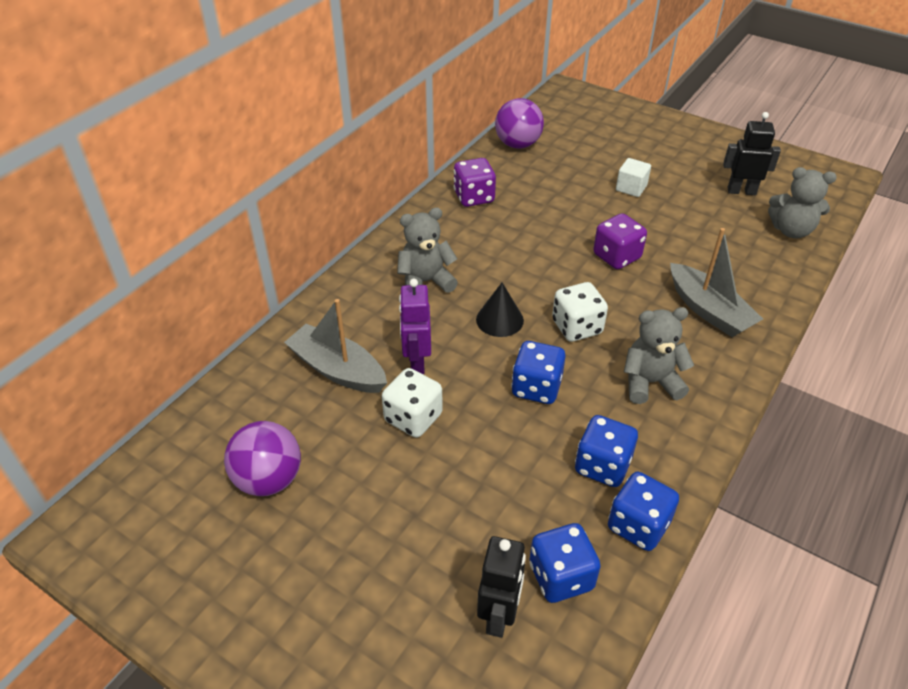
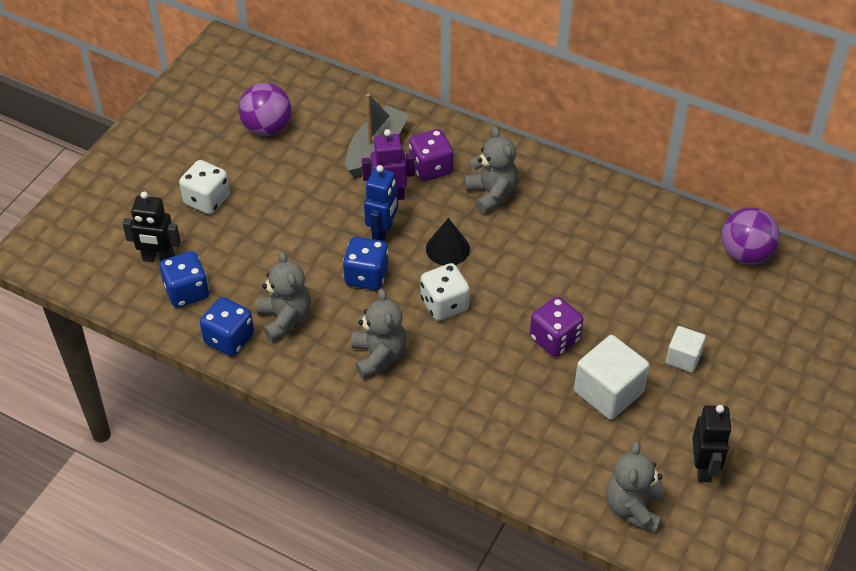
camera: 85 degrees right, 5 degrees up
(413, 418) = (328, 200): white dice -> white dice (207, 200)
(472, 370) = (382, 232): none -> blue robot
(474, 197) = (632, 221): purple dice -> purple dice (431, 168)
(602, 466) = (285, 319): blue dice -> grey teddy bear
(673, 231) = (608, 392): none -> white cube
(708, 310) = (481, 411): grey boat -> none

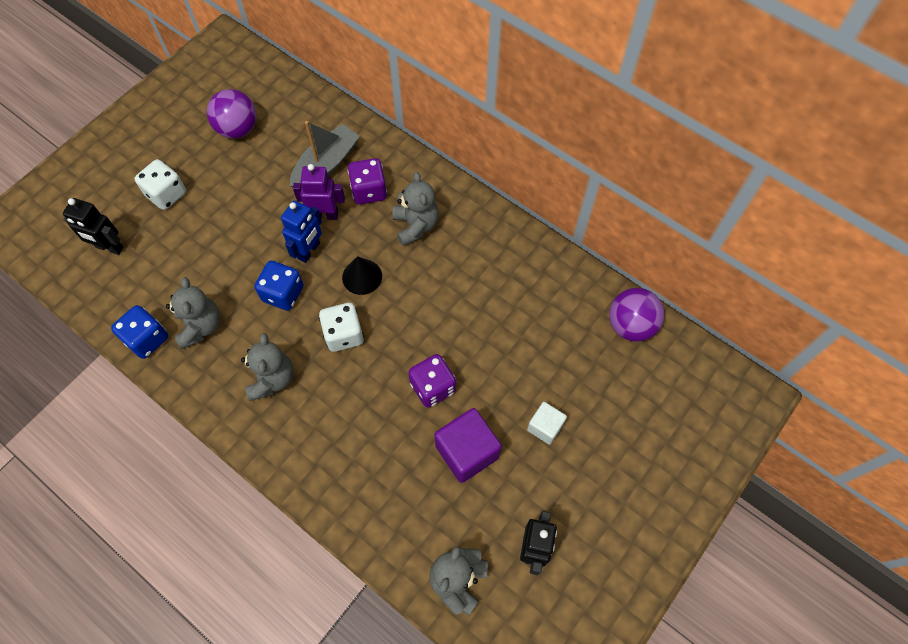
camera: 10 degrees right, 15 degrees up
(187, 292) = (124, 285): blue dice -> none
(608, 392) = (467, 451): white cube -> purple cube

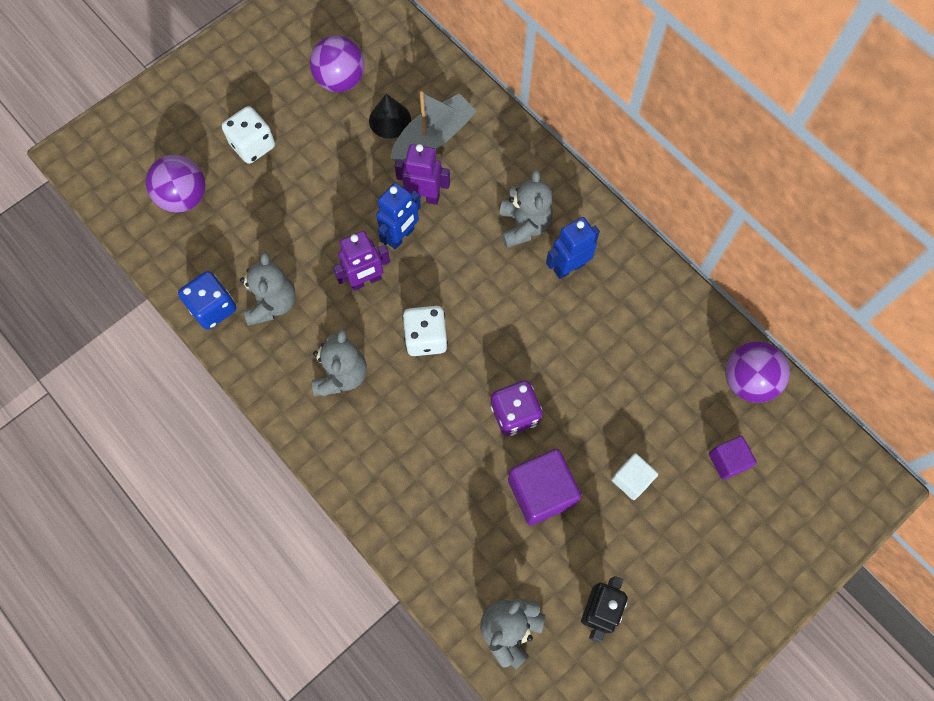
camera: 10 degrees right, 5 degrees up
(109, 247) = (184, 197): black robot -> purple ball
(283, 293) = (366, 280): blue dice -> purple robot
(362, 276) = (455, 275): black cone -> black cone (390, 120)
(369, 191) = (477, 176): purple dice -> none
(460, 254) = (568, 267): none -> blue robot
(625, 396) = (727, 461): none -> purple cube

